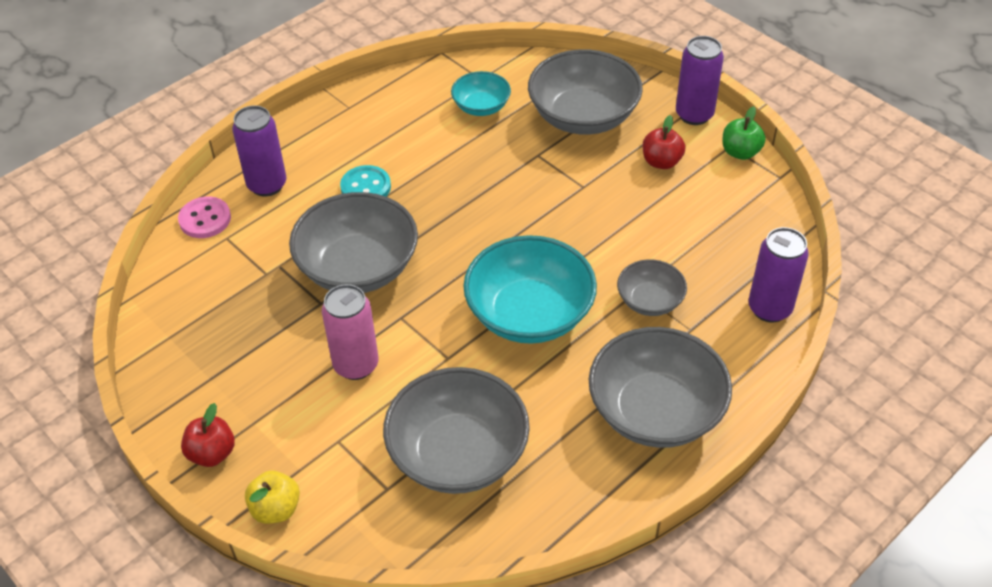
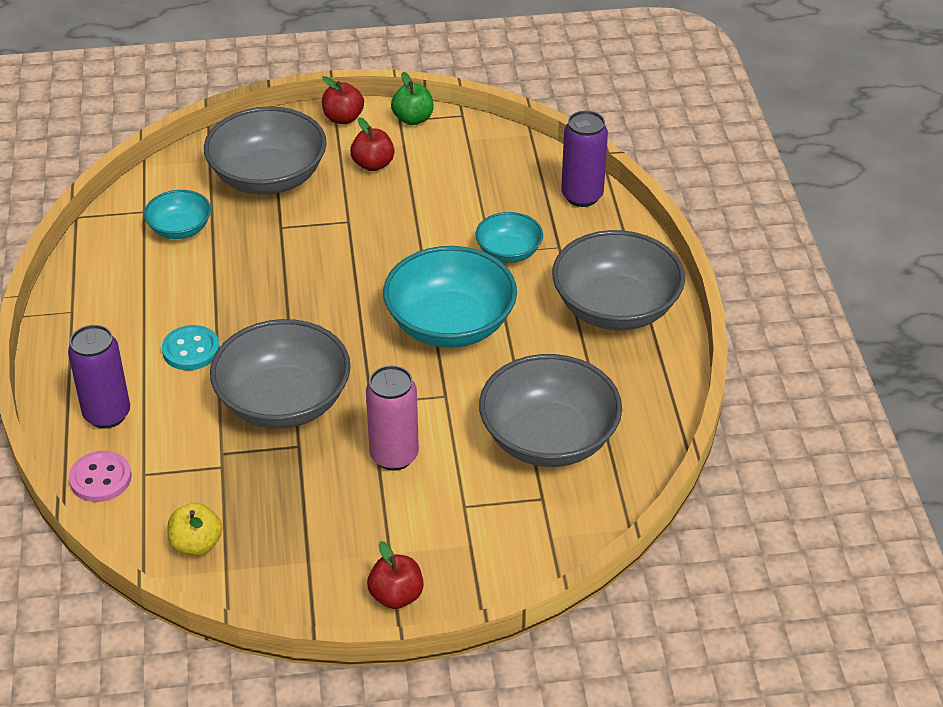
camera: 55 degrees left, 5 degrees down
(276, 509) = (497, 578): yellow apple -> yellow apple (196, 544)
(650, 301) = (509, 252): grey bowl -> turquoise bowl
(694, 115) = (343, 118): purple can -> red apple

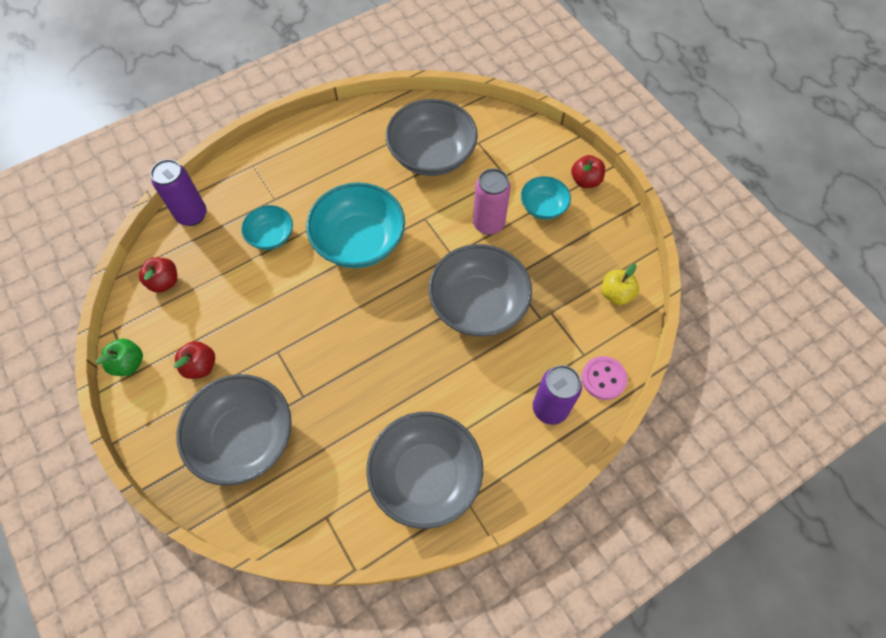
camera: 115 degrees left, 20 degrees up
(180, 229) = (336, 473): turquoise bowl -> turquoise bowl (543, 206)
(191, 350) = (462, 388): turquoise button -> none
(343, 118) = (143, 418): red apple -> red apple (164, 282)
(615, 307) = (302, 160): grey bowl -> grey bowl (425, 476)

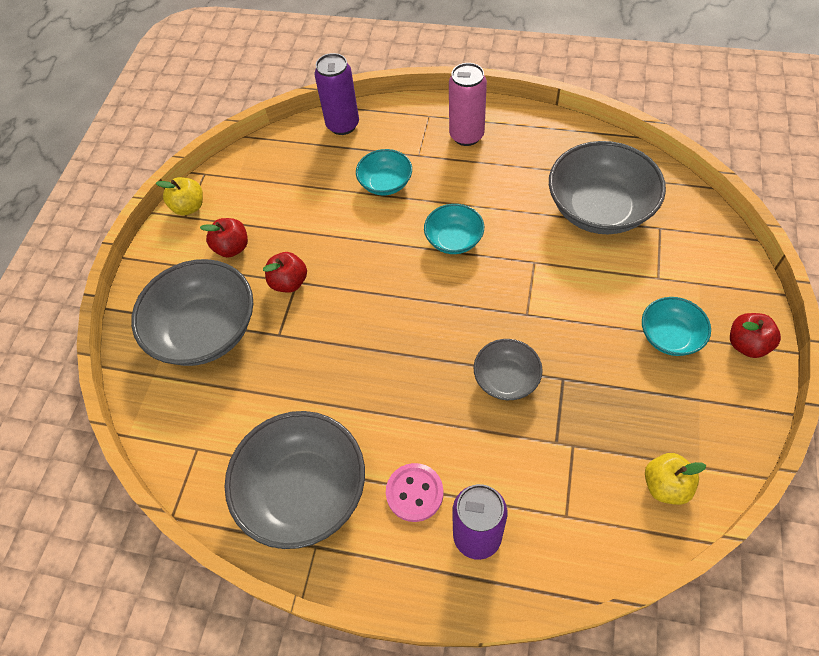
camera: 50 degrees right, 5 degrees down
(129, 363) = (189, 207): green apple -> yellow apple
(164, 282) = (272, 163): red apple -> red apple (289, 282)
(359, 241) = (454, 240): turquoise bowl -> turquoise bowl, size x0.53
(478, 304) = (506, 379): grey bowl -> grey bowl, size x0.53
(488, 224) = (593, 311): pink can -> pink can (466, 136)
(603, 378) = (563, 558): pink button -> pink button (414, 493)

